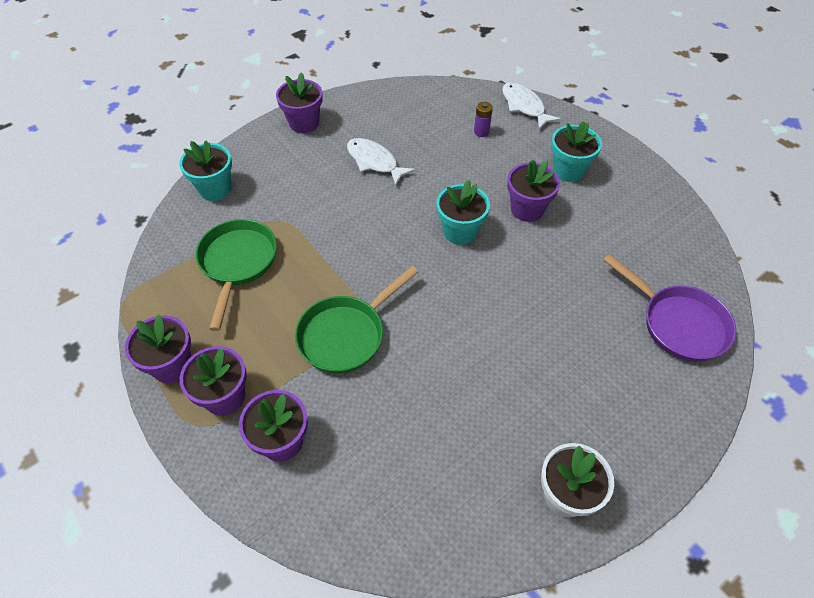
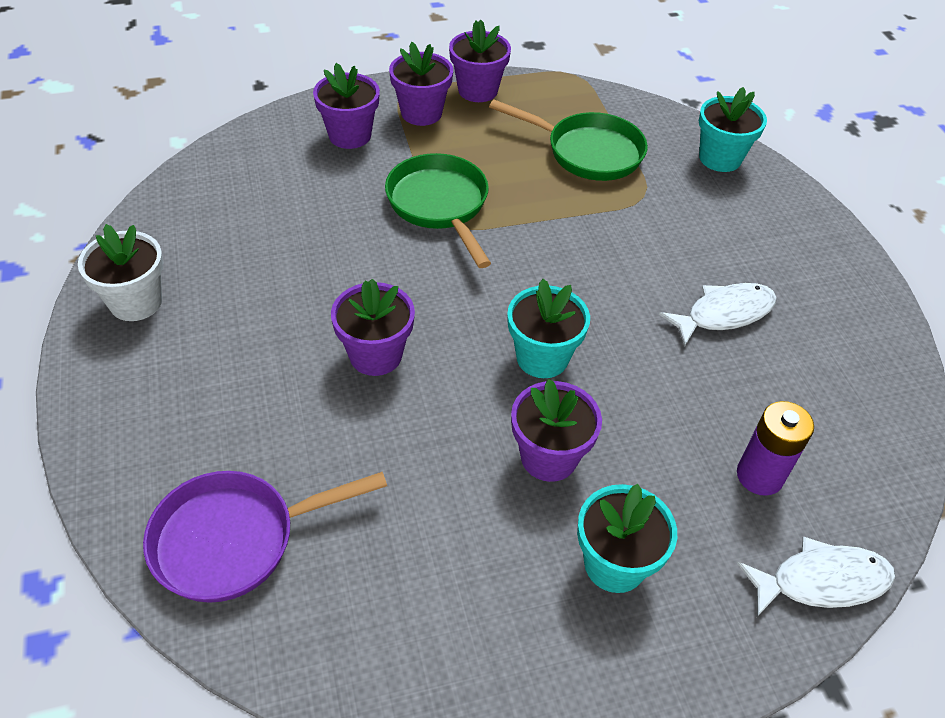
camera: 110 degrees right, 5 degrees down
(304, 123) = (836, 264): purple flower pot -> purple flower pot (375, 355)
(481, 132) = (759, 476): purple battery -> purple battery, size x1.58

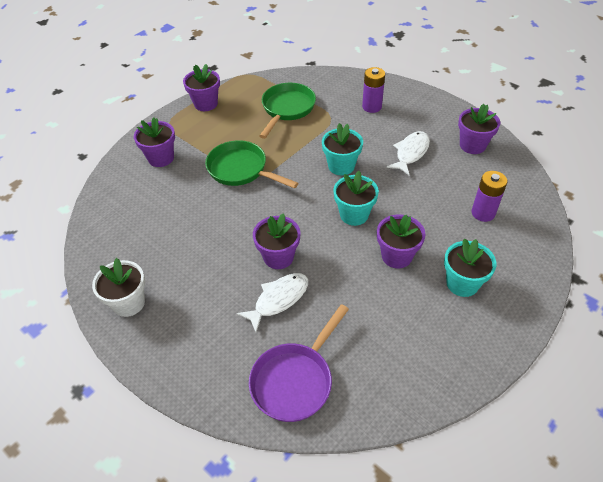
camera: 30 degrees left, 0 degrees up
(421, 113) = (188, 129): purple flower pot -> purple flower pot (472, 145)
(587, 152) = (287, 109): green pan -> green pan turned 60 degrees counterclockwise
(720, 158) = (348, 83): turquoise flower pot -> turquoise flower pot (341, 166)
(726, 211) = (372, 107): none -> purple battery
(821, 581) = (540, 241): white fish -> white fish (278, 299)

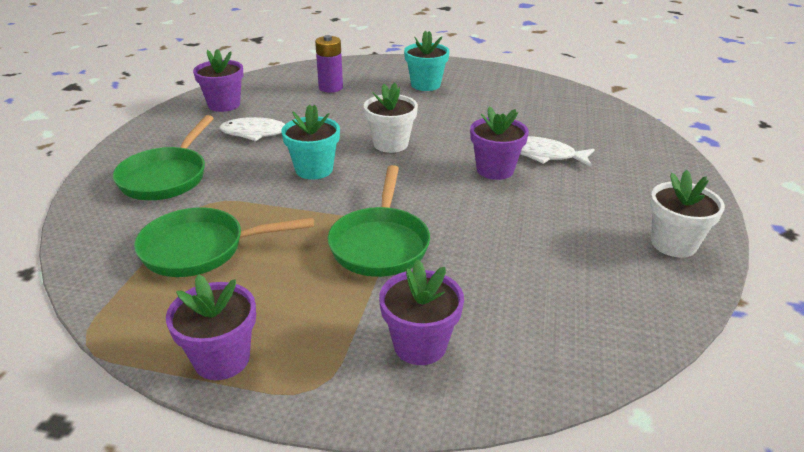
camera: 120 degrees left, 15 degrees down
(295, 380) = (604, 127): purple pan -> none
(354, 214) = (390, 144): turquoise flower pot -> white flower pot
(372, 107) = (166, 177): purple battery -> green pan
(396, 256) = (425, 113): purple flower pot -> none

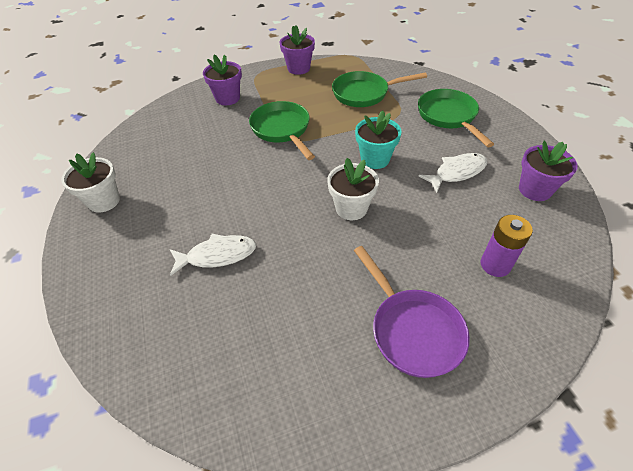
camera: 150 degrees right, 15 degrees up
(201, 249) = (364, 93): green pan -> green pan turned 150 degrees counterclockwise
(425, 85) = (412, 330): turquoise flower pot -> purple pan
(495, 170) = (250, 217): purple flower pot -> none

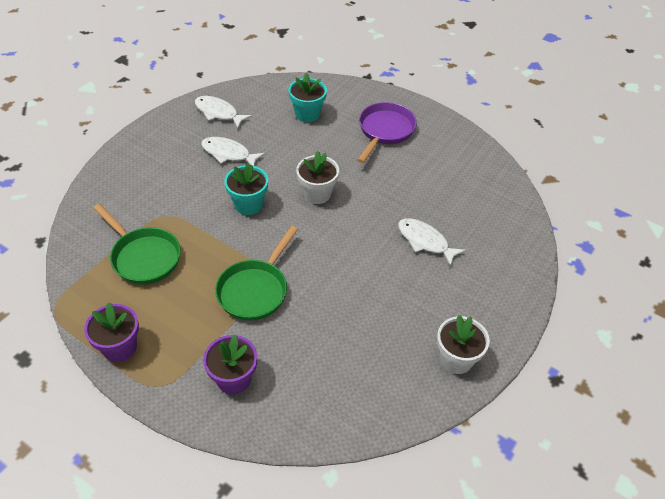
camera: 130 degrees left, 0 degrees up
(448, 117) = (148, 181): green pan -> none
(495, 265) = (307, 114): purple battery -> turquoise flower pot
(535, 190) = (218, 113): purple flower pot -> white fish

